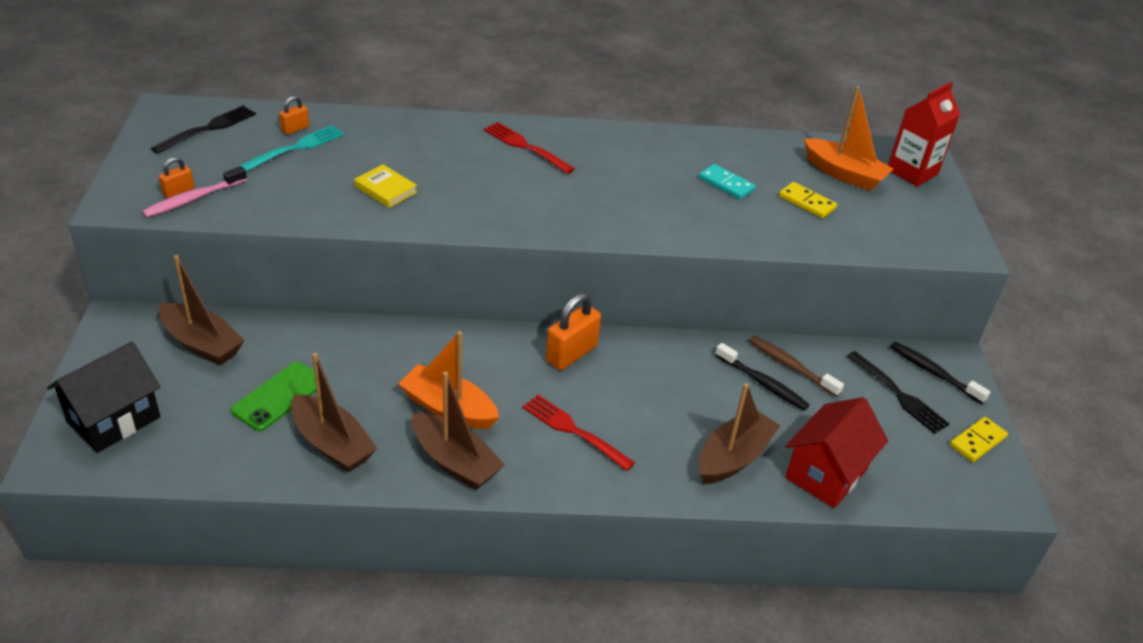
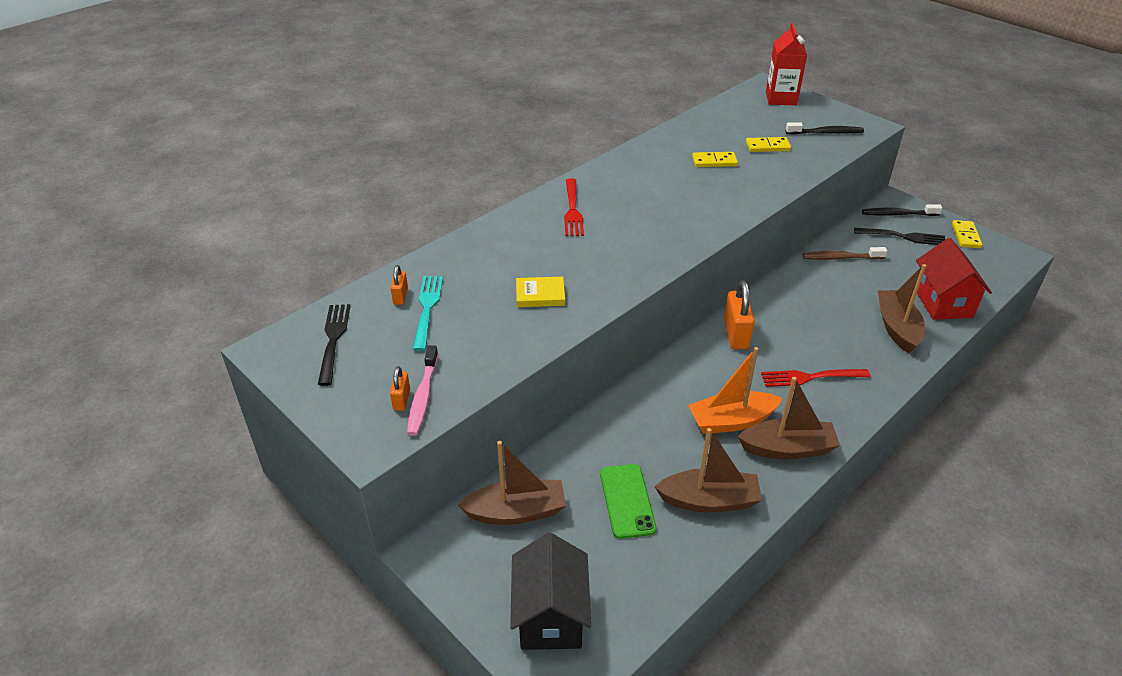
camera: 40 degrees left, 0 degrees up
(526, 147) = (572, 210): red fork -> red fork turned 90 degrees counterclockwise
(726, 184) = (714, 161): turquoise domino -> yellow domino
(763, 383) = (844, 277): black toothbrush -> black toothbrush (826, 133)
(844, 174) = (755, 119): orange boat -> none

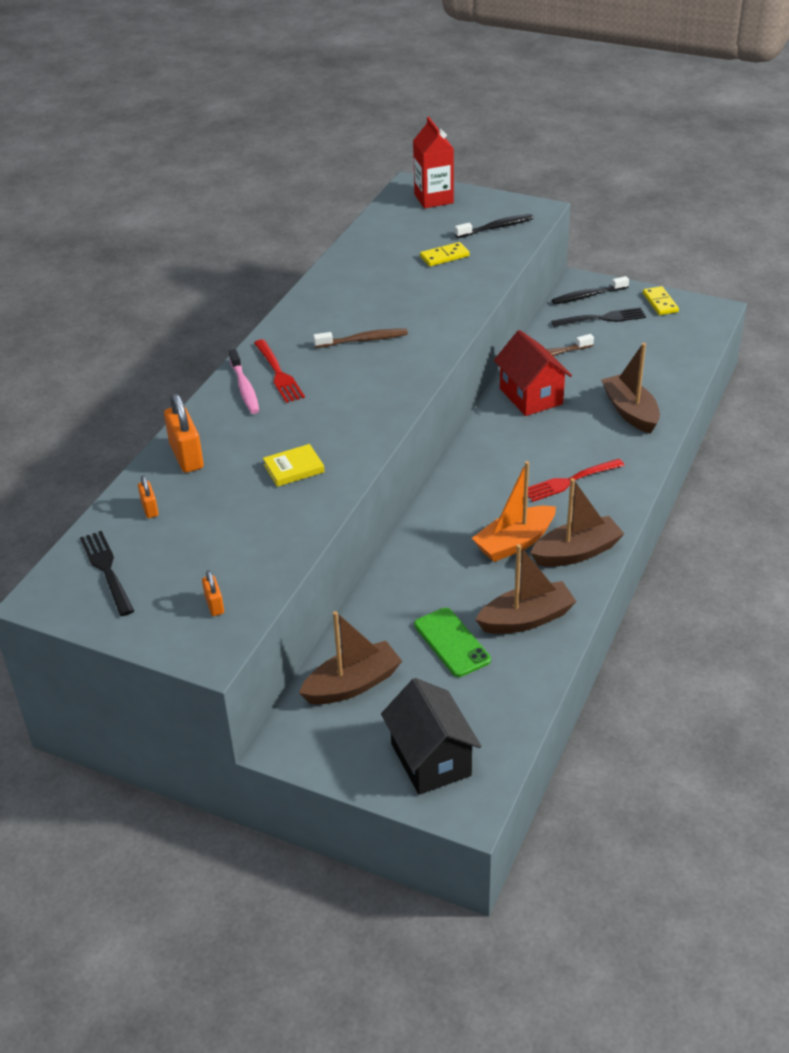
camera: 20 degrees left, 0 degrees up
(423, 397) = (234, 596): pink toothbrush -> pink toothbrush (244, 388)
(427, 309) = (186, 513): turquoise fork -> none
(660, 200) = (364, 340): none -> brown toothbrush
(714, 161) = (398, 285): yellow domino -> none
(736, 334) = (482, 459): orange padlock -> orange padlock (186, 456)
(942, 302) = (662, 376): red house -> red house (531, 396)

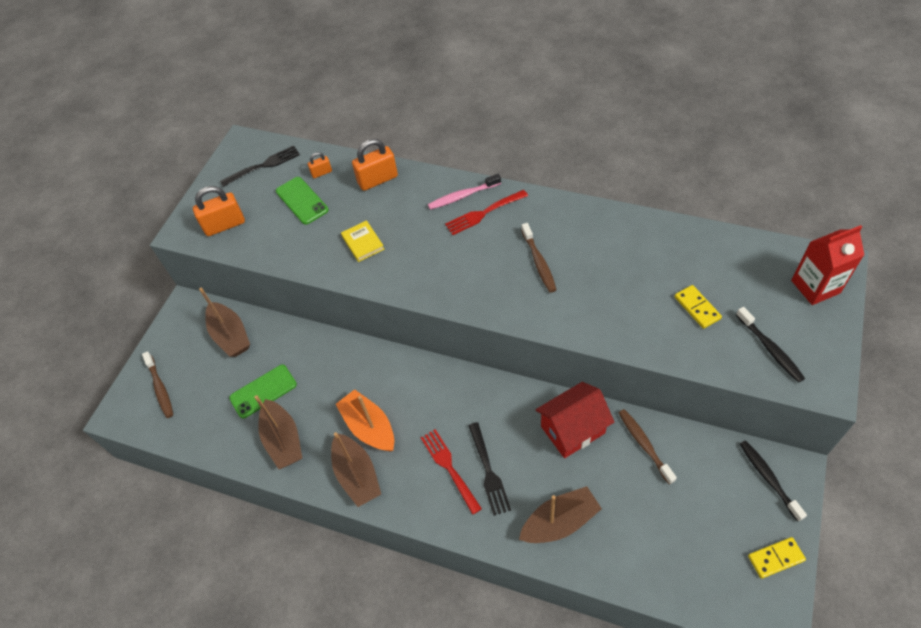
camera: 90 degrees right, 15 degrees up
(196, 526) = (302, 201): none -> green phone
(214, 605) = (224, 225): orange padlock -> orange padlock, size x1.90
(430, 760) = (160, 388): black house -> brown toothbrush
(601, 319) = (725, 493): black fork -> black fork (488, 471)

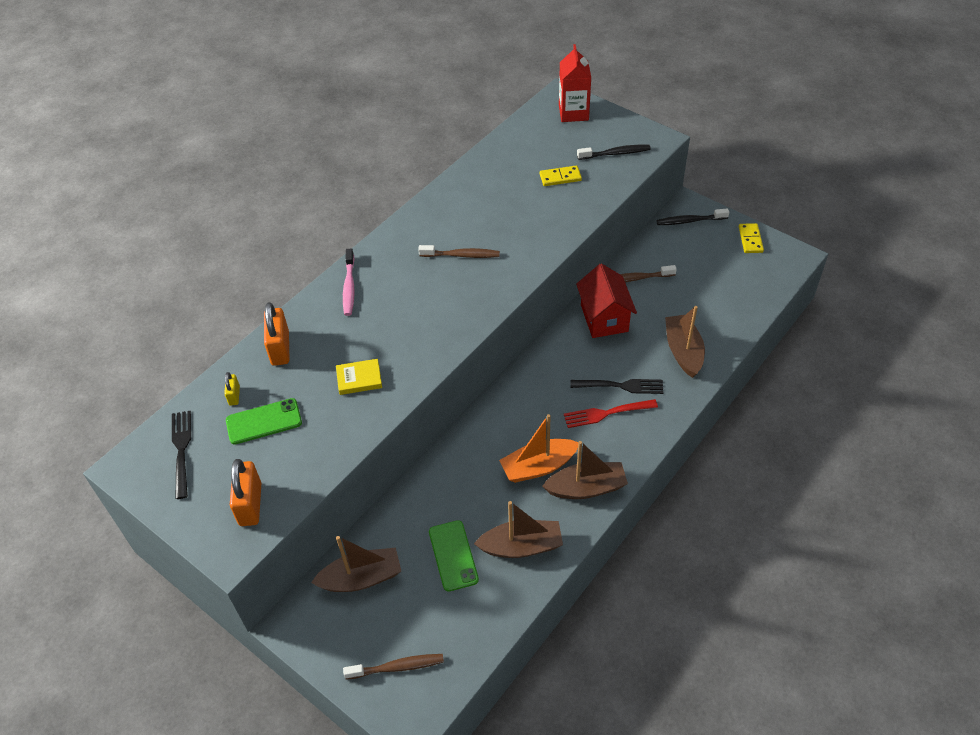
camera: 75 degrees left, 5 degrees down
(321, 173) = (234, 396): orange padlock -> yellow padlock
(484, 213) = (381, 277): red fork -> none

